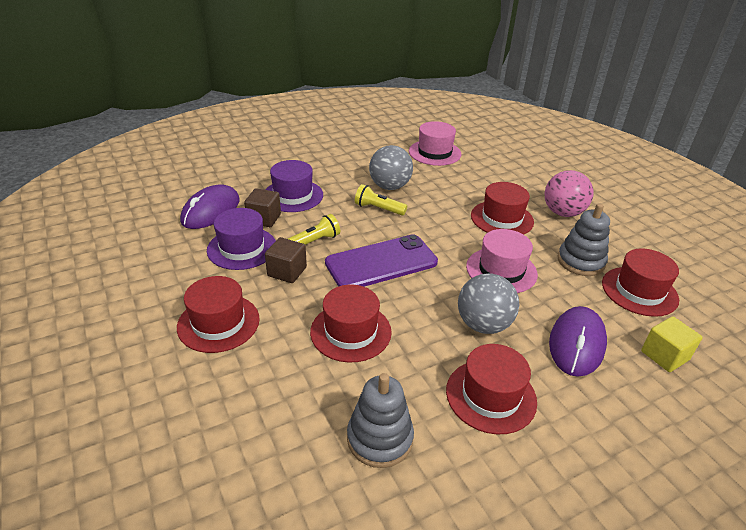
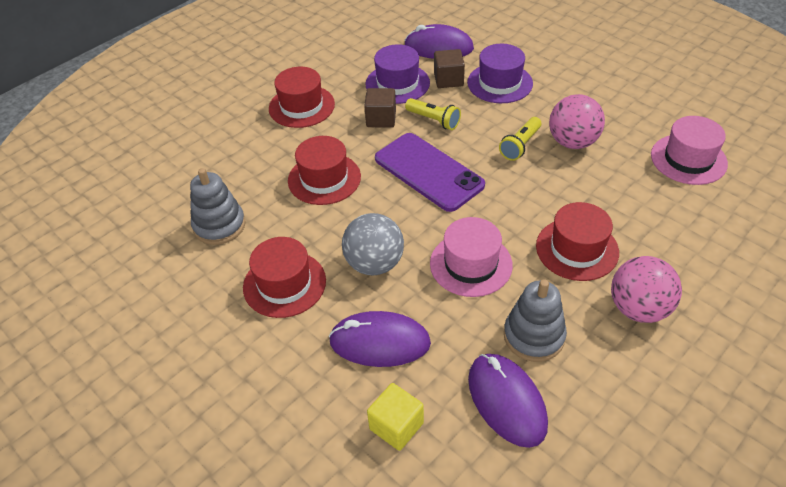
camera: 75 degrees right, 10 degrees up
(378, 209) = (520, 145): yellow flashlight -> yellow flashlight turned 150 degrees counterclockwise
(389, 186) = (572, 142): grey ball -> pink ball
(639, 291) = (506, 401): red hat -> purple mouse

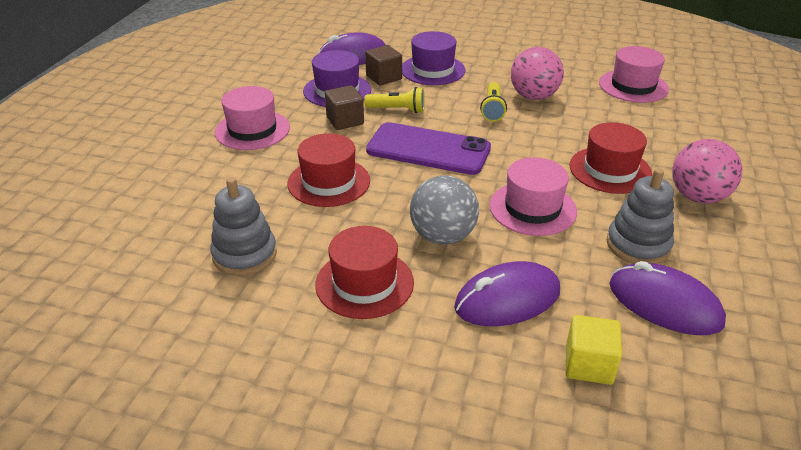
camera: 30 degrees left, 10 degrees down
(301, 106) = (252, 130): red hat -> pink hat

